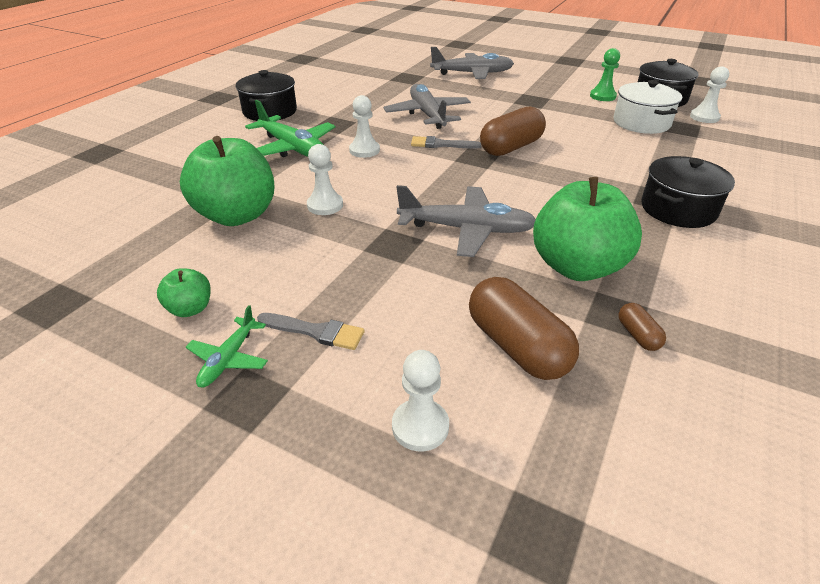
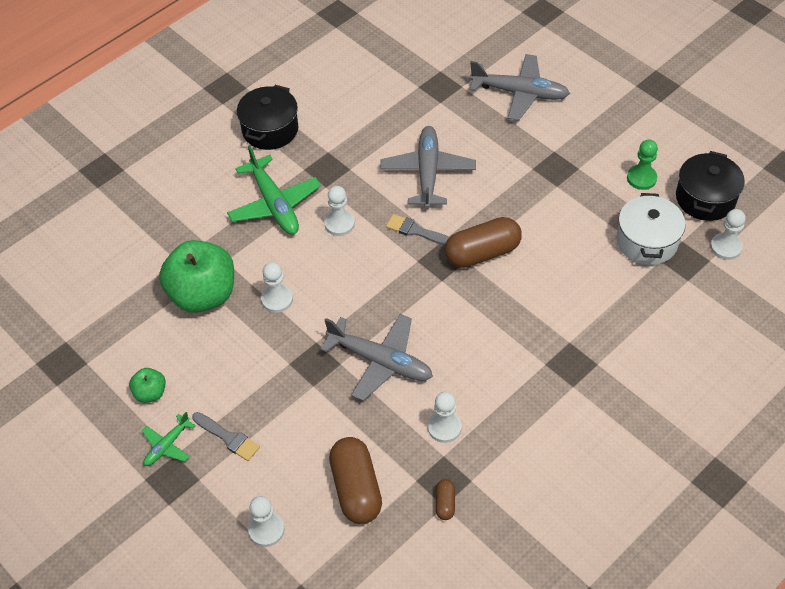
camera: 20 degrees right, 15 degrees up
(577, 267) = (444, 427): green apple -> white pawn
(678, 209) = (578, 384): black pot -> none

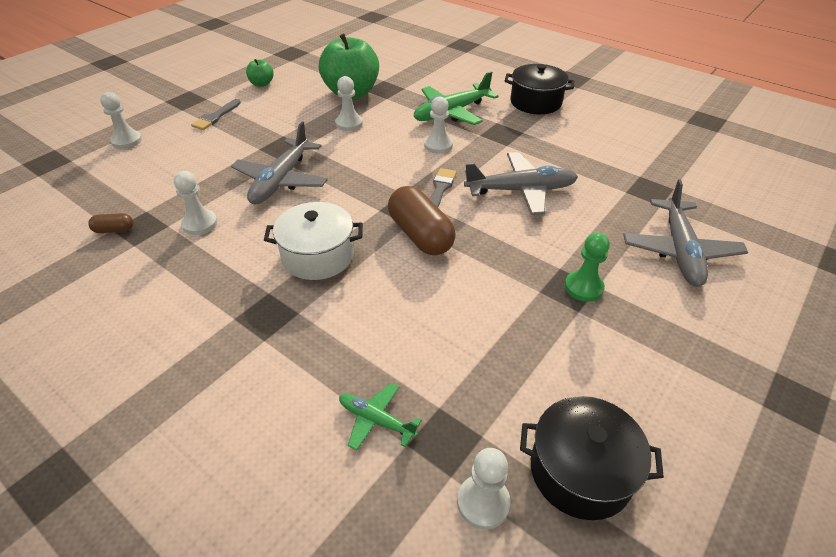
camera: 80 degrees right, 10 degrees down
(167, 445) = (215, 95): green plane -> green plane (376, 420)
(356, 488) = (149, 179): brown capsule -> none
(641, 178) = (589, 381): green pawn -> green pawn (583, 287)
(646, 241) = (471, 390): white pot -> white pot (318, 256)

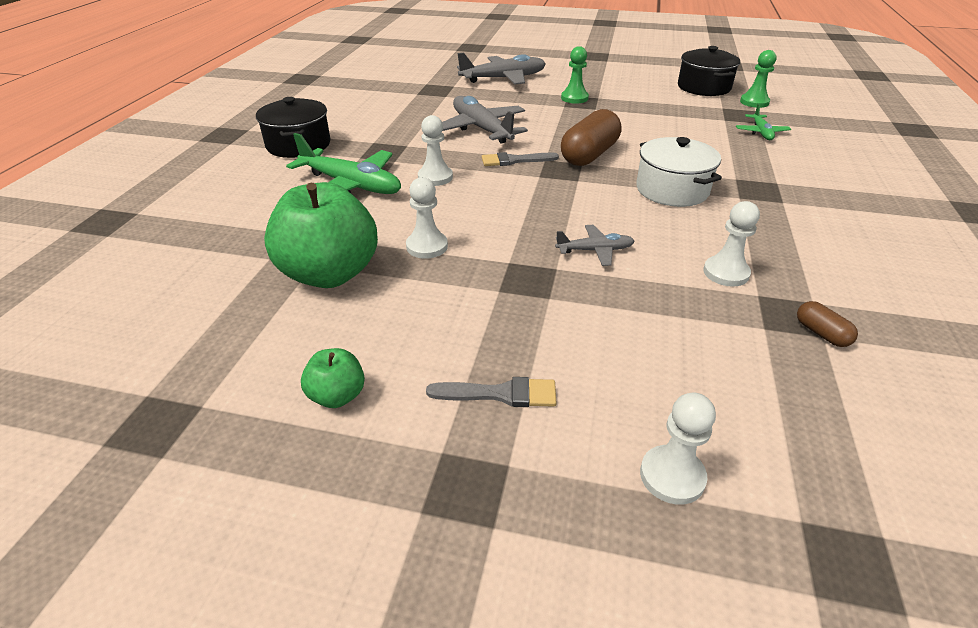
camera: 115 degrees left, 5 degrees down
(281, 180) = (594, 251): grey plane -> grey plane, size x0.53
(483, 502) = (754, 102): white pawn -> green pawn

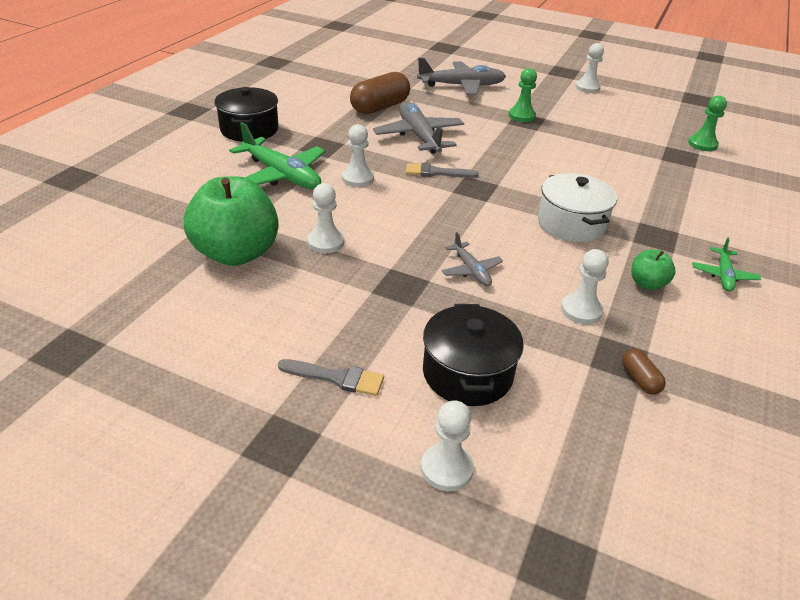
camera: 10 degrees right, 0 degrees up
(337, 396) = (208, 355): green apple -> green apple (647, 284)
(589, 155) = (509, 177): brown capsule -> brown capsule (380, 107)
(594, 251) = (471, 270): grey plane -> grey plane turned 60 degrees clockwise
(624, 67) = (587, 88): none -> white pawn
(704, 87) = (658, 121): black pot -> black pot (467, 373)
(761, 132) = (691, 178): green plane -> green plane (723, 275)

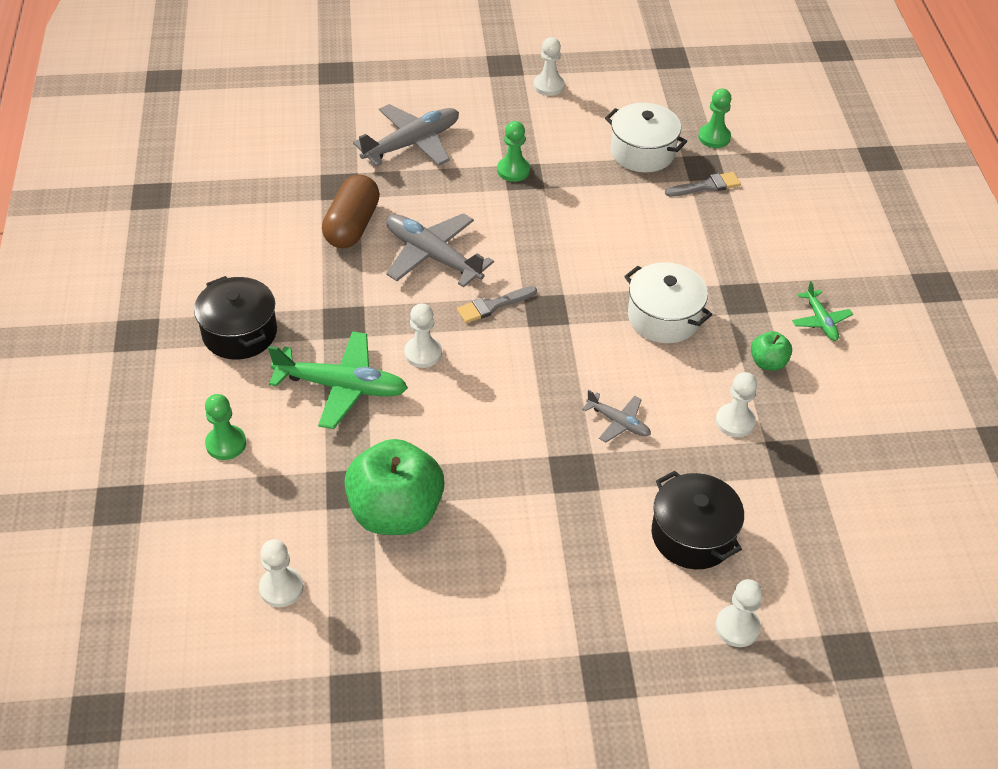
camera: 30 degrees left, 10 degrees up
(172, 174) = (226, 444): none -> green pawn
(325, 242) = (465, 455): white pawn -> white pawn (281, 588)
(336, 378) = (599, 595): grey brush -> grey brush (706, 186)
(633, 135) = (642, 152): none -> white pot
(639, 379) = (817, 471): brown capsule -> none

